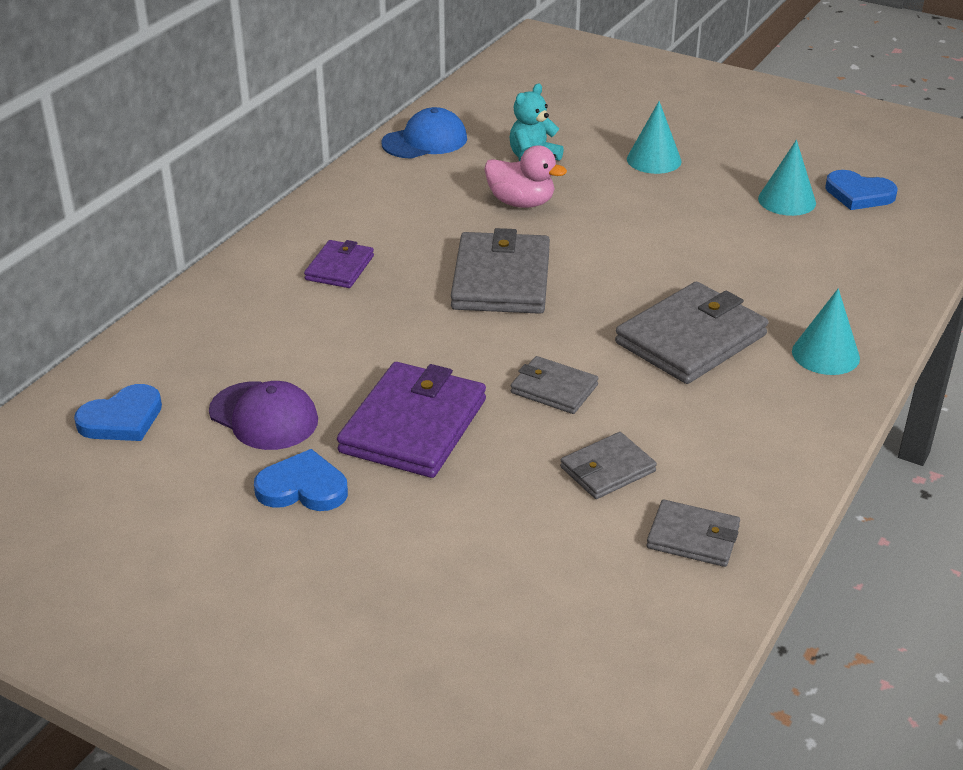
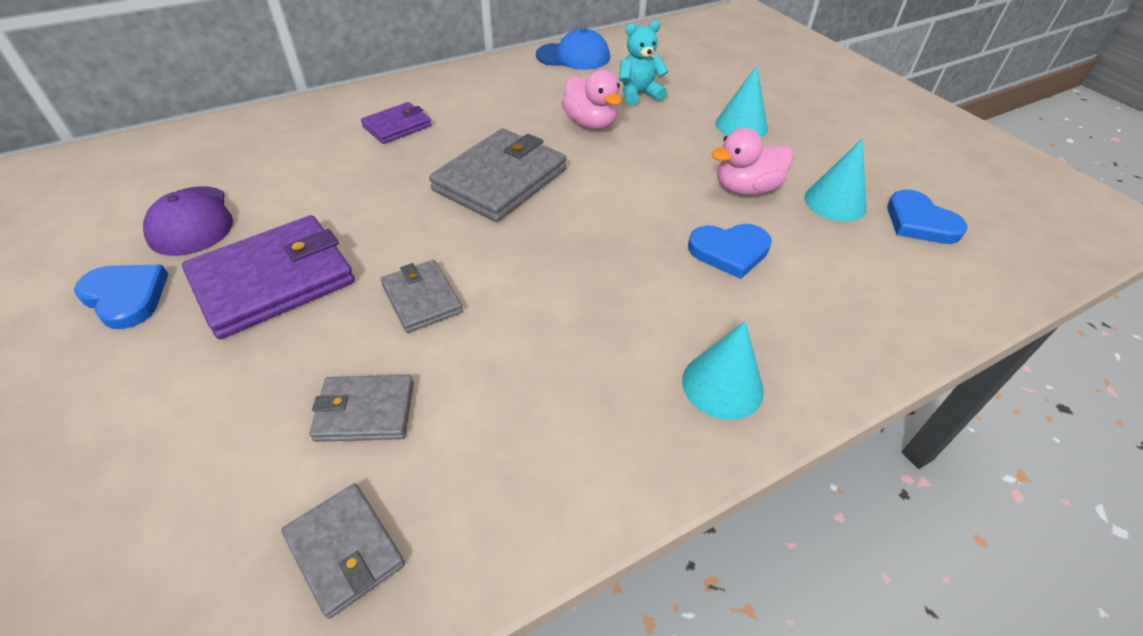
camera: 30 degrees right, 10 degrees up
(122, 419) = (110, 182): blue heart -> blue heart (729, 251)
(691, 339) = (600, 304): grey wallet -> none
(711, 214) = (746, 189): none -> pink duck

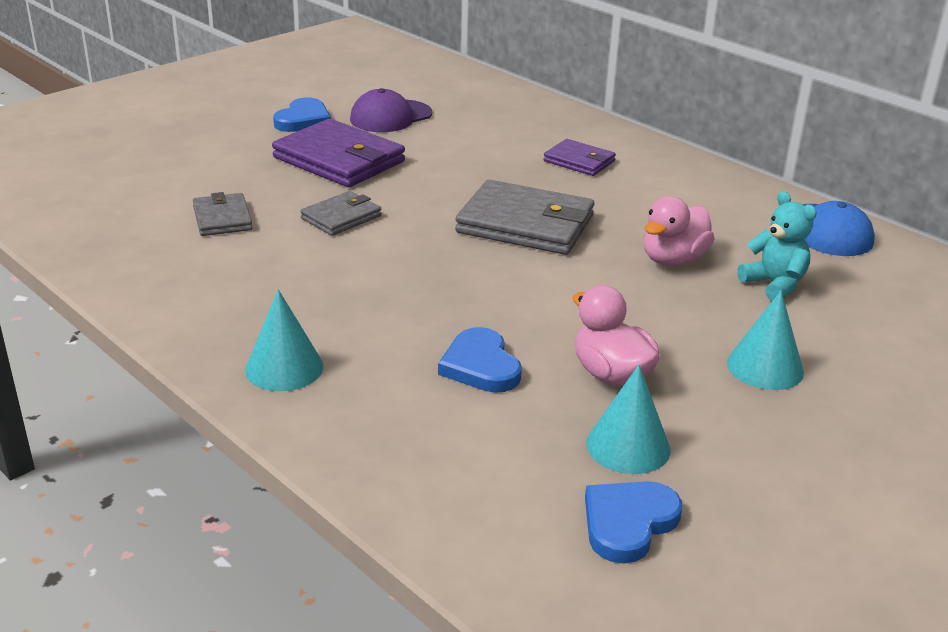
camera: 75 degrees right, 15 degrees down
(345, 550) = (115, 234): grey wallet -> none

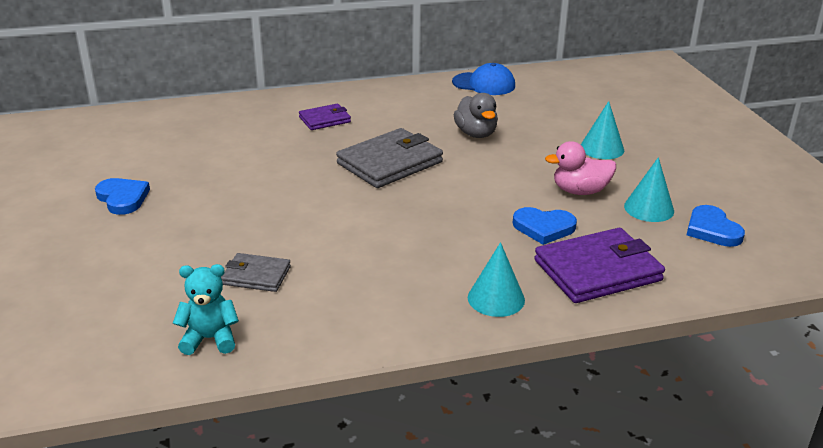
camera: 60 degrees left, 0 degrees up
(339, 160) = (215, 202): purple wallet -> purple wallet (598, 270)
(341, 217) = (309, 224): grey wallet -> none
(390, 117) = (168, 162): purple cap -> none
(673, 260) = (476, 134): pink duck -> grey duck
(774, 284) = (526, 117): turquoise teddy bear -> turquoise teddy bear (210, 339)

